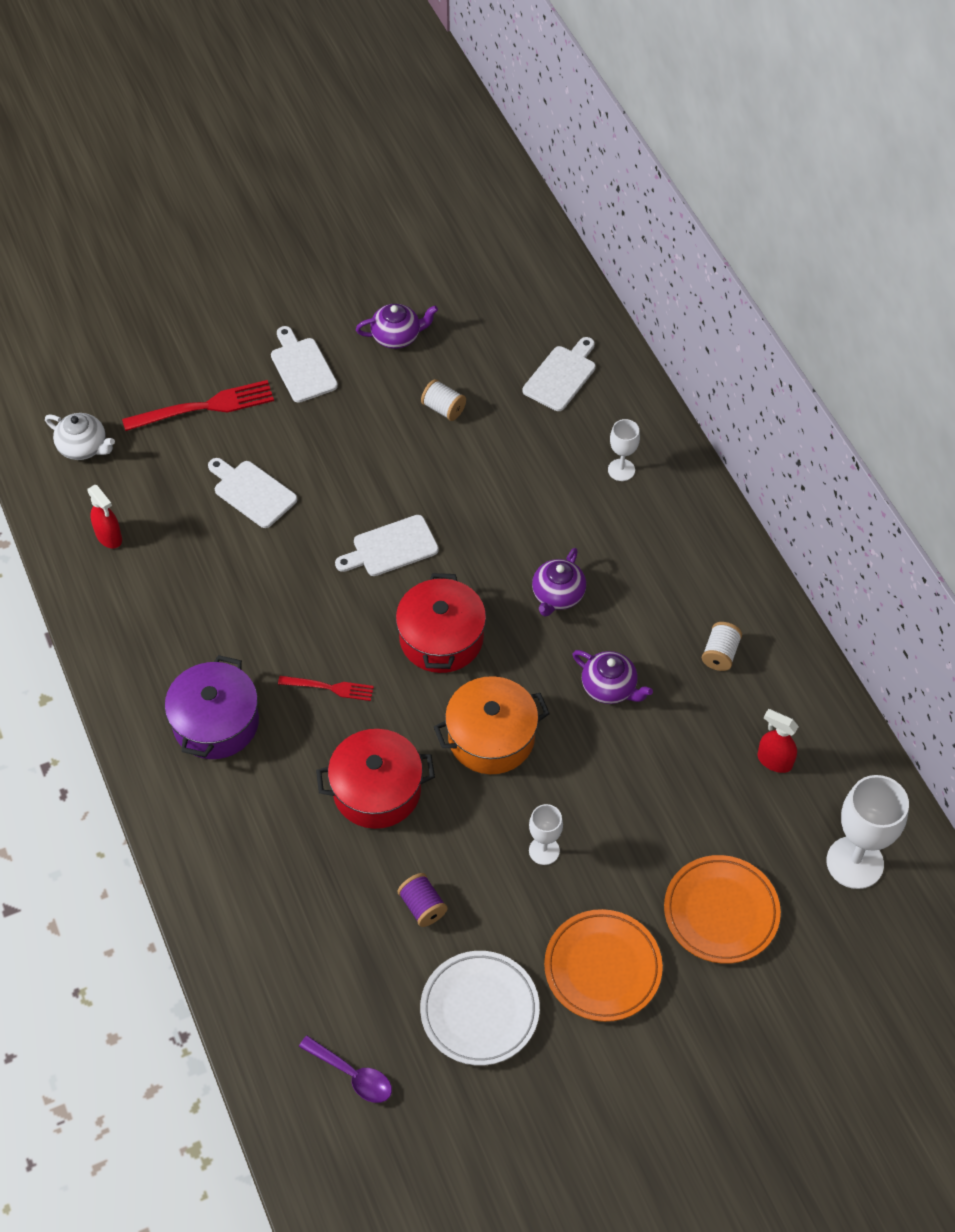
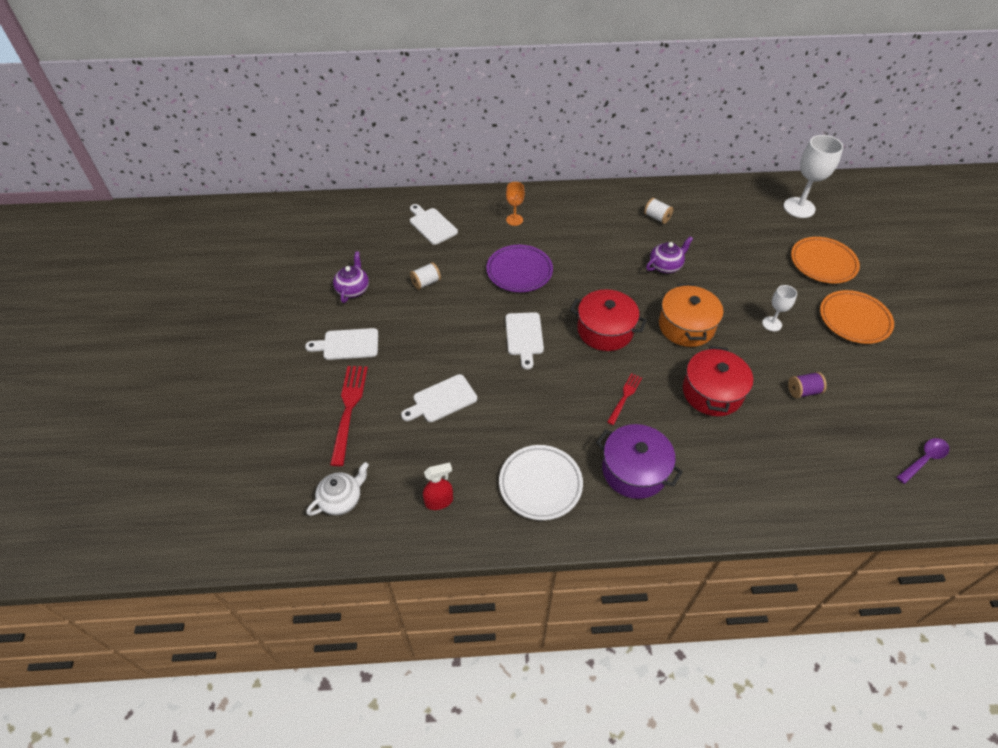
camera: 70 degrees left, 5 degrees down
(479, 1010) = (879, 382): white plate -> white plate (540, 484)
(513, 507) = (519, 271): none -> purple plate
(557, 595) = (593, 270): purple teapot -> none
(621, 470) = (514, 220): white goblet -> orange goblet
(774, 761) = (731, 217): red spray bottle -> none

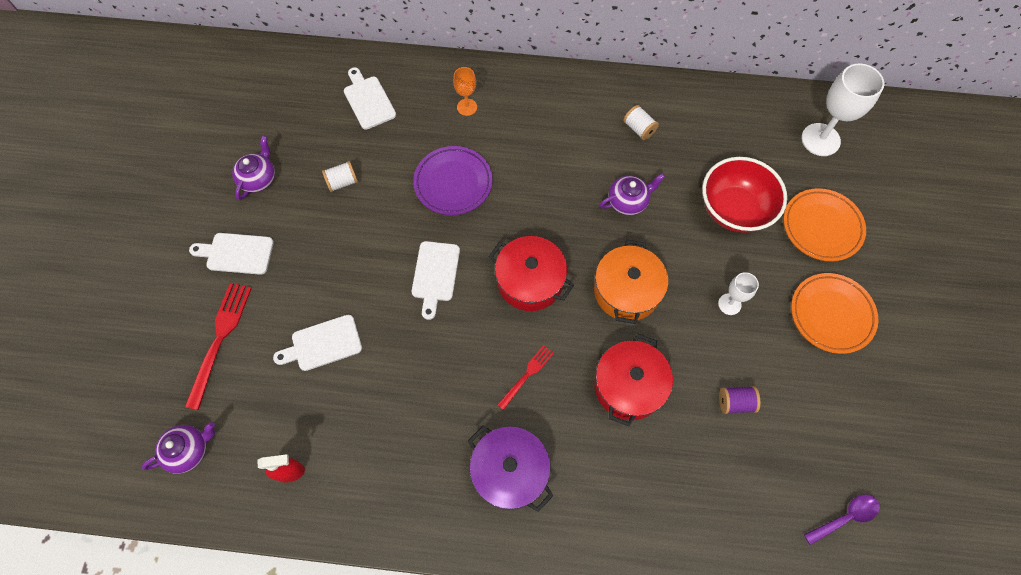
camera: 10 degrees right, 15 degrees up
(341, 499) = (189, 450): white teapot -> purple teapot
(540, 484) = (402, 470): white plate -> none
(751, 260) = (734, 209): none -> red bowl

